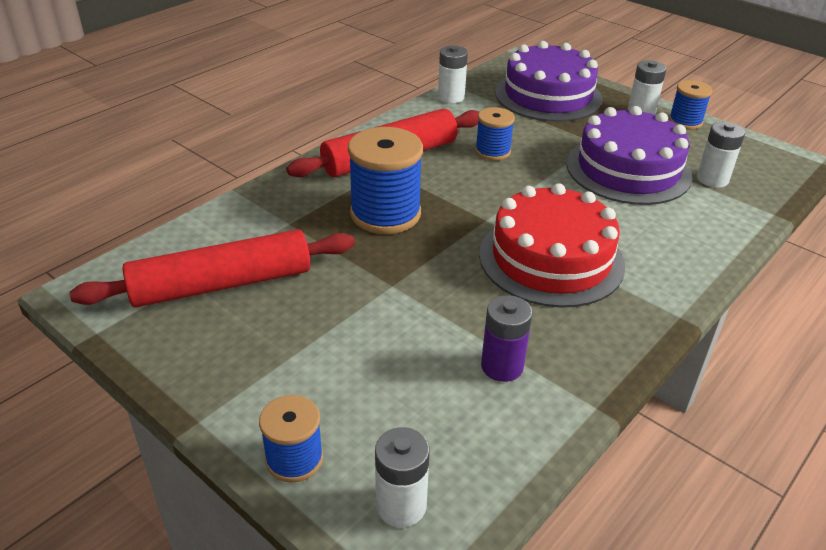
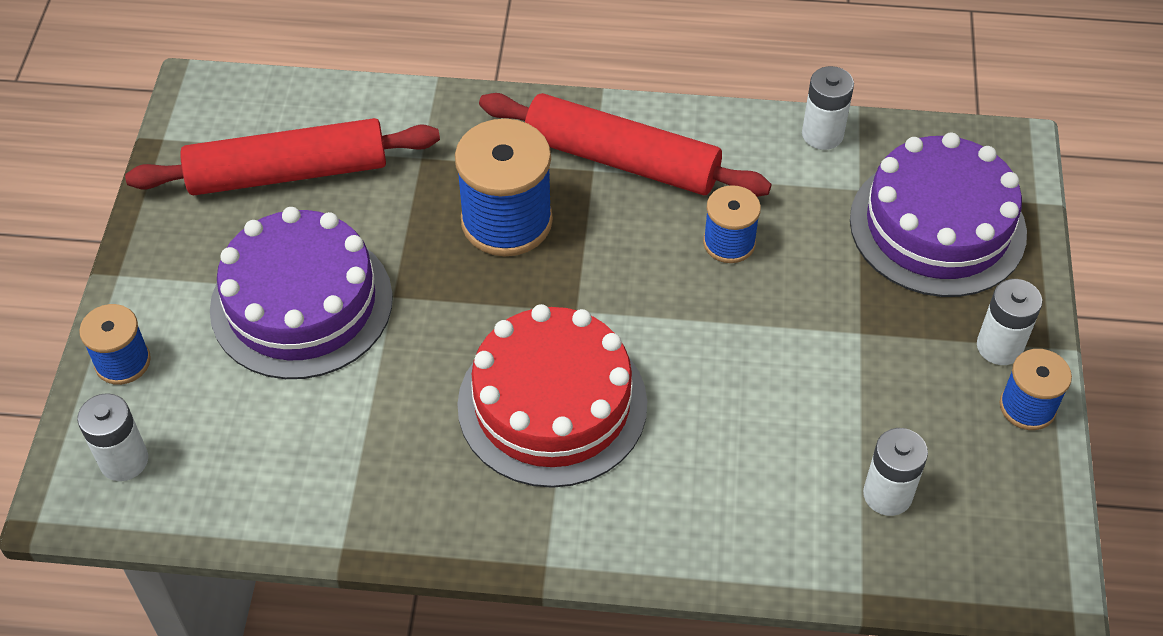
camera: 55 degrees right, 15 degrees up
(222, 284) = (288, 173): red rolling pin -> red rolling pin turned 45 degrees counterclockwise
(502, 366) = (342, 446): purple battery -> none
(628, 169) = (821, 395): purple cake -> purple cake (301, 303)

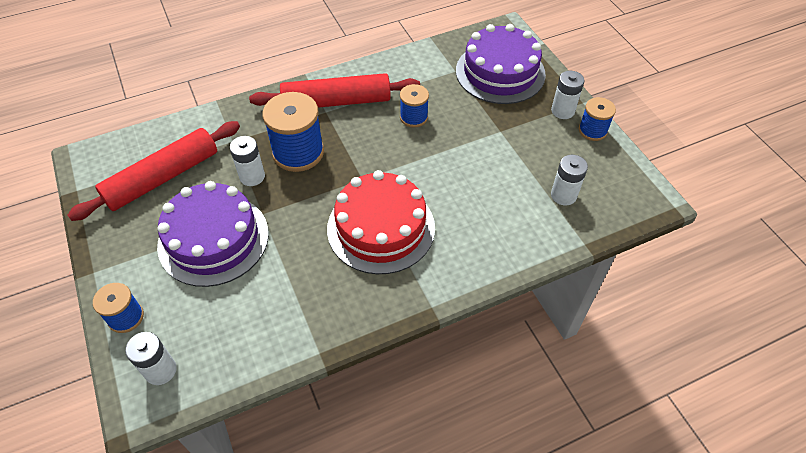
camera: 30 degrees left, 0 degrees up
(822, 134) = (422, 54): white battery -> white battery (252, 176)

